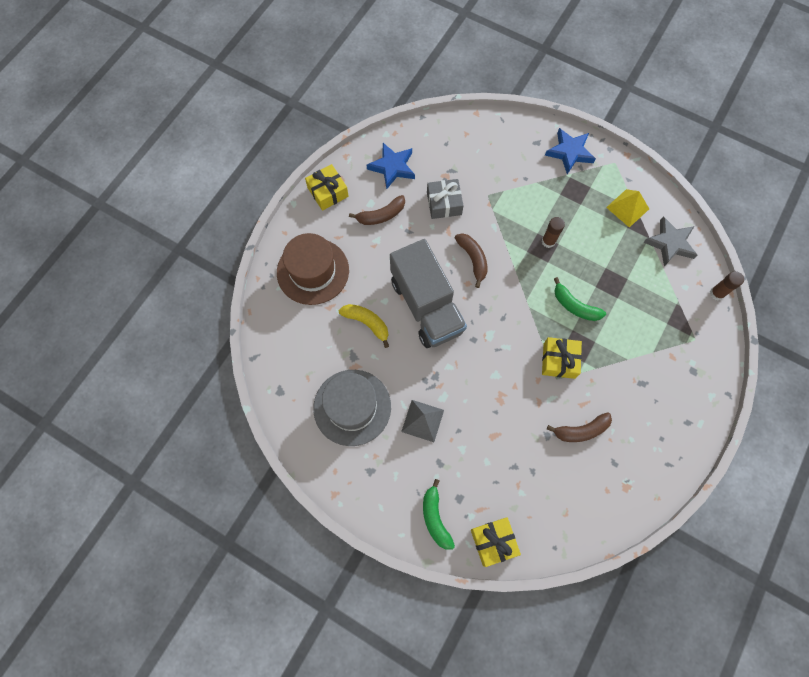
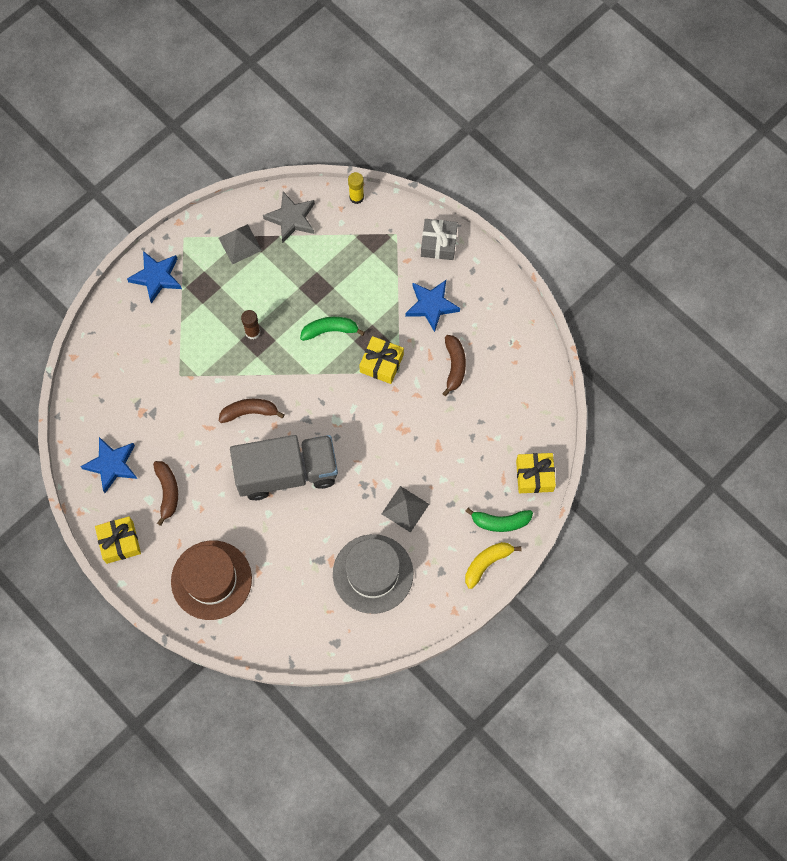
camera: 75 degrees left, 0 degrees up
(367, 323) = (288, 537): yellow banana -> yellow banana (487, 563)
(444, 203) = (175, 423): grey gift -> grey gift (438, 243)
(574, 306) = (330, 330): green banana -> green banana turned 150 degrees counterclockwise
(627, 208) = (240, 244): yellow pyramid -> grey pyramid
(635, 392) = (431, 305): none -> blue star
(716, 293) = (356, 197): brown glue stick -> yellow glue stick

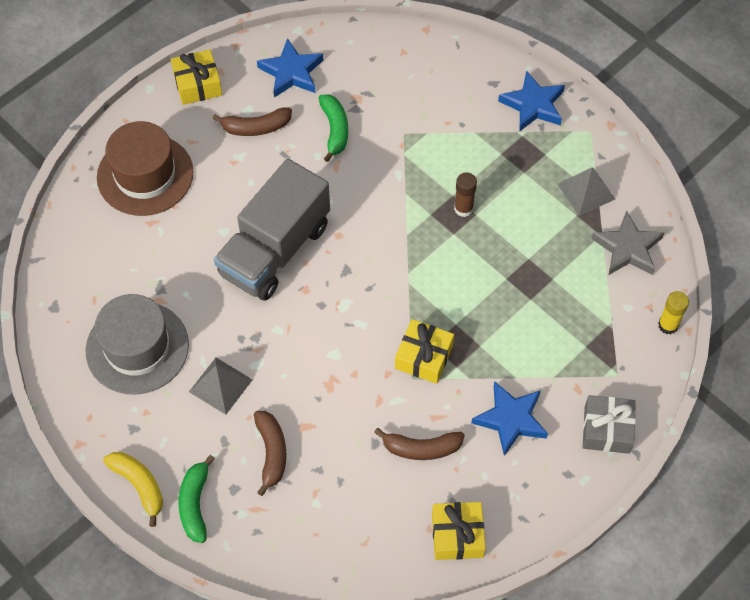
camera: 90 degrees right, 10 degrees down
(249, 412) = (355, 208): brown banana -> brown banana (271, 453)
(287, 473) = (275, 250): grey truck -> grey truck turned 45 degrees clockwise
(330, 330) = (469, 295): green banana -> green banana (335, 130)
(534, 476) = (259, 551): yellow gift -> yellow gift (457, 535)

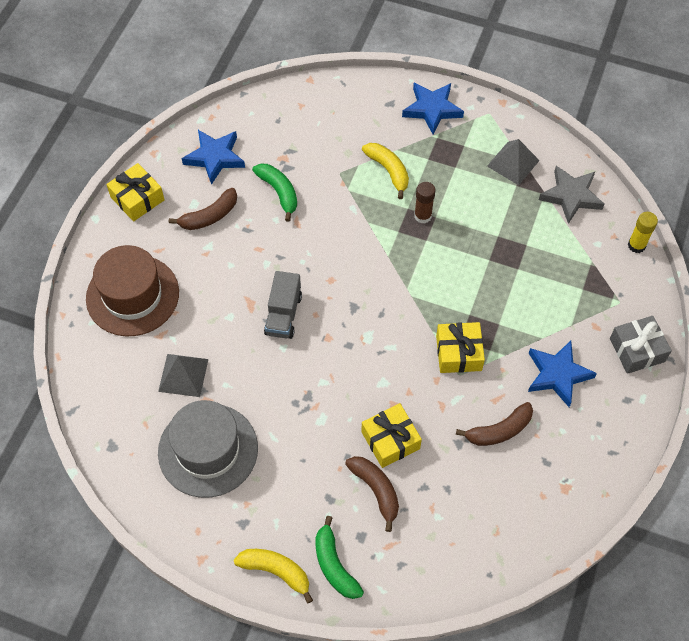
camera: 25 degrees left, 0 degrees up
(220, 385) = (300, 451): grey pyramid -> grey pyramid (183, 375)
(275, 250) = (283, 314): grey truck -> grey truck, size x0.51
(454, 150) = (388, 171): none -> yellow banana
(457, 535) = (568, 491): yellow gift -> yellow gift (390, 440)

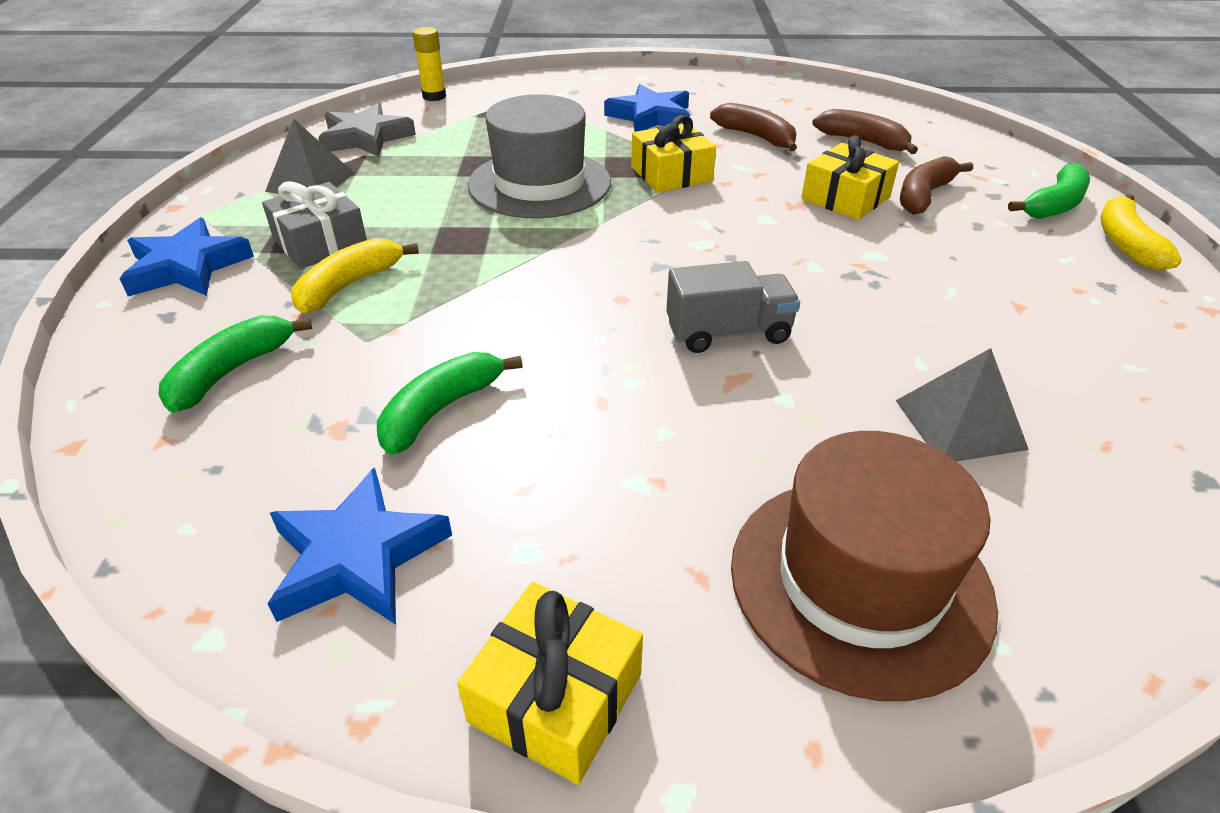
camera: 110 degrees left, 20 degrees down
(208, 450) = (1053, 350): grey hat -> grey hat (539, 184)
(209, 216) = (552, 507): brown banana -> brown banana (863, 142)
(336, 125) = (231, 372): none -> green banana
(423, 216) = (442, 237): brown glue stick -> none
(637, 350) = (583, 84): grey gift -> grey gift (320, 243)

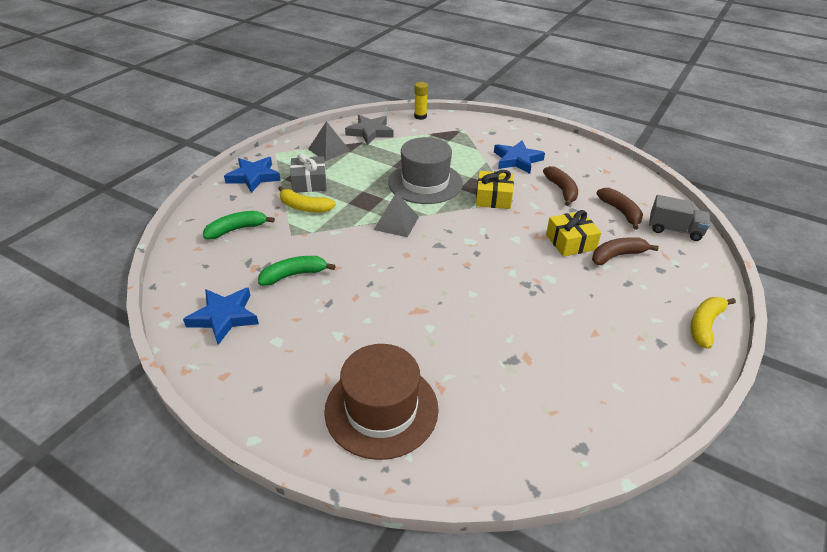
camera: 30 degrees right, 0 degrees up
(349, 285) = (304, 207): yellow banana -> yellow banana turned 135 degrees counterclockwise
(556, 698) = (244, 392): yellow gift -> none
(728, 333) = (436, 289): grey truck -> grey truck (674, 230)
(959, 424) = (494, 372): grey pyramid -> grey pyramid (396, 223)
(1054, 205) = (690, 288): green banana -> none

